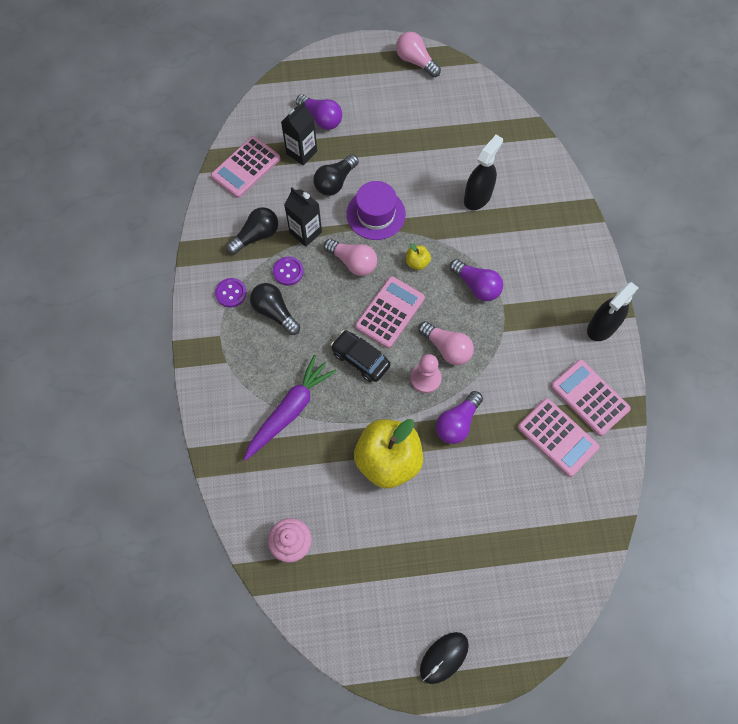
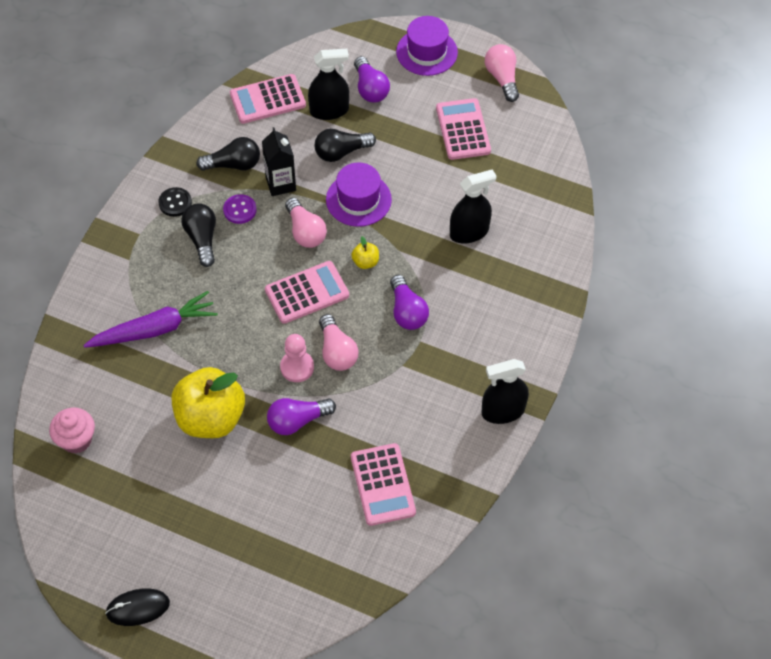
camera: 30 degrees right, 10 degrees down
(231, 293) = (175, 203): purple button -> black button
(301, 152) = (329, 111): black carton -> black spray bottle
(344, 68) = (427, 52): none -> purple hat
(360, 359) = (249, 319): black car -> none
(589, 397) = (441, 467): pink calculator -> pink calculator (463, 130)

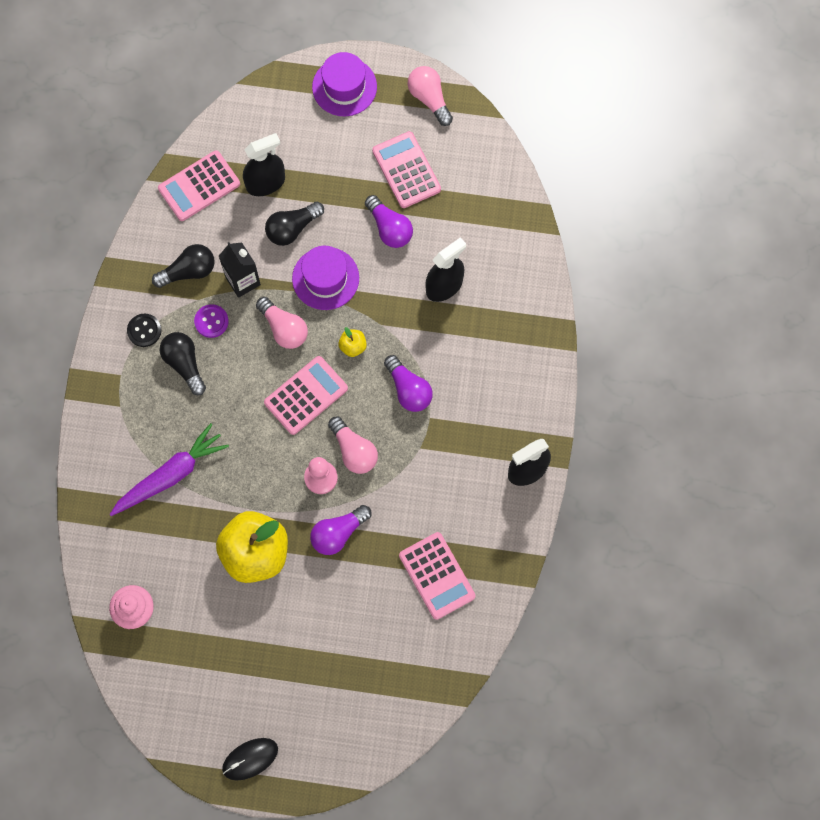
camera: 15 degrees left, 15 degrees up
(370, 89) = (299, 146): purple light bulb -> purple light bulb (389, 228)

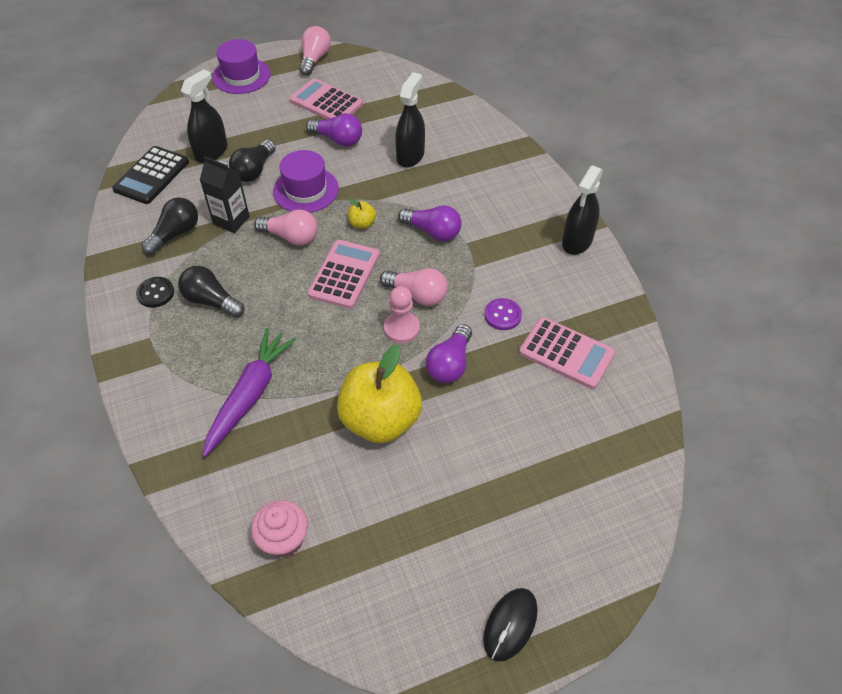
camera: 30 degrees left, 20 degrees down
(199, 186) = (151, 176): pink calculator -> black calculator
(211, 321) = (219, 260): purple button -> purple button (502, 315)
(429, 99) = (314, 59): pink light bulb -> pink light bulb turned 75 degrees clockwise

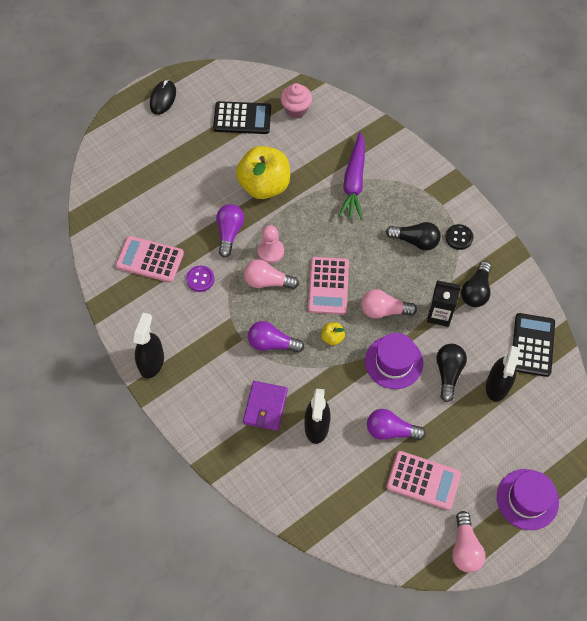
camera: 165 degrees right, 10 degrees up
(379, 545) = (242, 118): none -> black calculator
(458, 180) = (265, 407): none -> purple wallet

